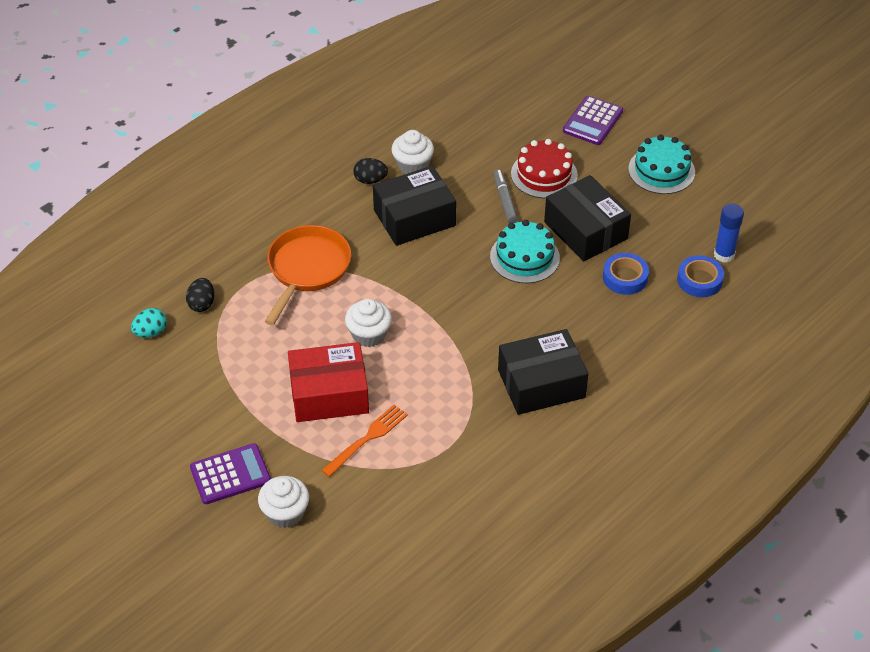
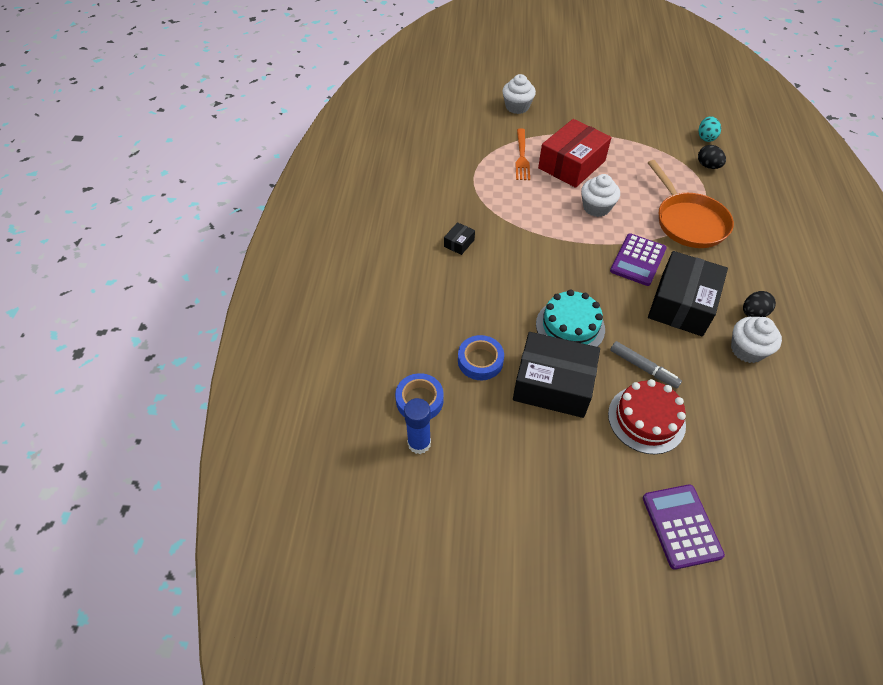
camera: 140 degrees right, 5 degrees up
(230, 474) = (565, 106): purple calculator -> purple calculator (638, 260)
(541, 384) = (459, 243): black box -> black box, size x0.42
(661, 170) = (557, 508): turquoise cake -> none

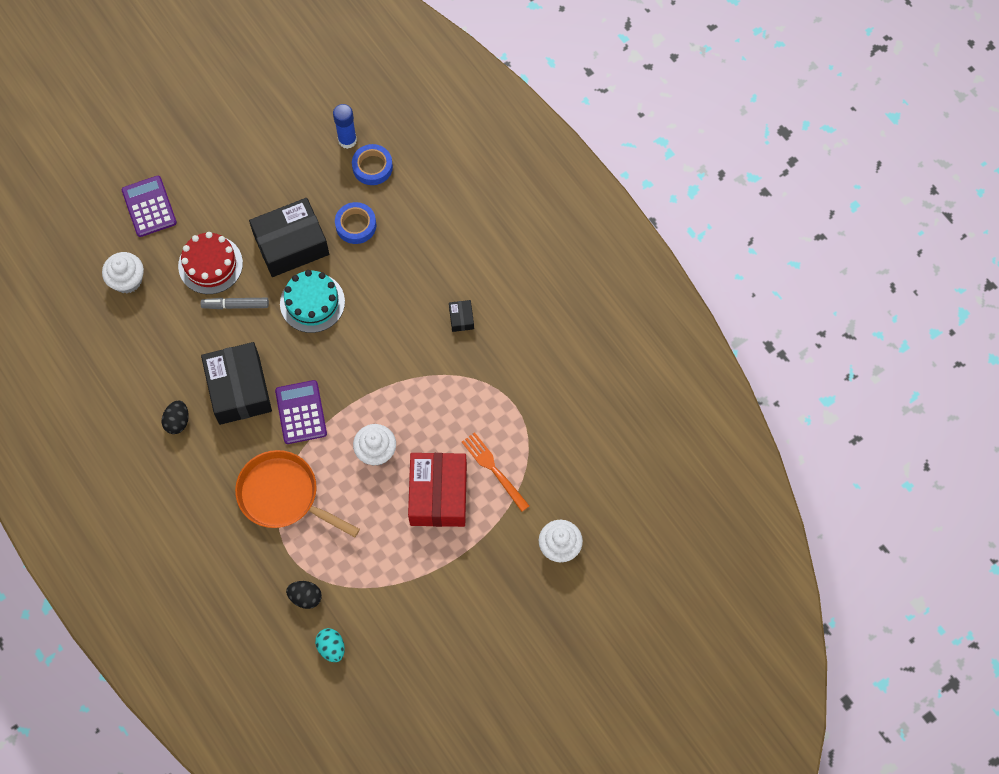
camera: 140 degrees right, 15 degrees up
(681, 526) = (149, 207): purple calculator -> purple calculator turned 150 degrees counterclockwise
(747, 350) = (167, 379): white cupcake -> white cupcake (127, 280)

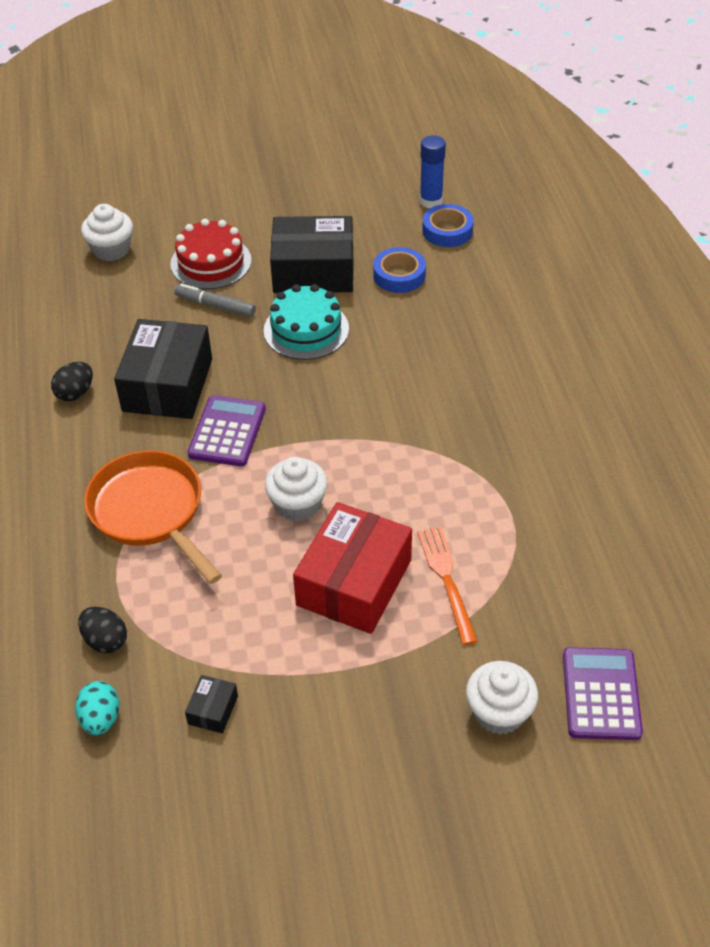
camera: 25 degrees right, 20 degrees down
(149, 207) = (178, 197): purple calculator -> purple calculator (601, 694)
(461, 318) = (483, 400): black box -> black box (213, 710)

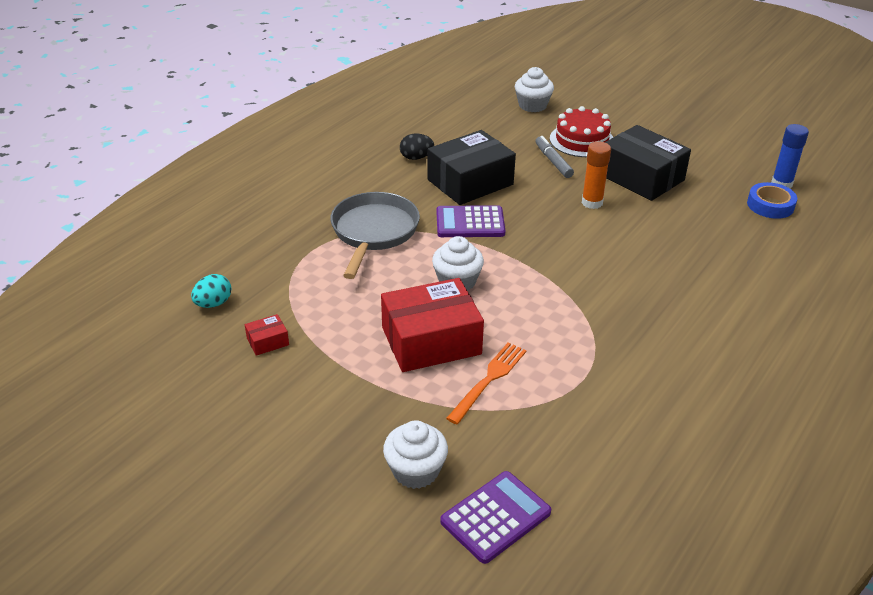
camera: 45 degrees right, 10 degrees down
(105, 640) = (266, 272): black egg -> none
(150, 512) = (374, 232): orange pan -> grey pan
(213, 710) = (267, 341): black box -> red box
(227, 431) = (470, 223): purple calculator -> purple calculator turned 150 degrees counterclockwise
(306, 330) = (592, 203): turquoise cake -> orange glue stick
(399, 275) = (698, 210): blue tape -> none

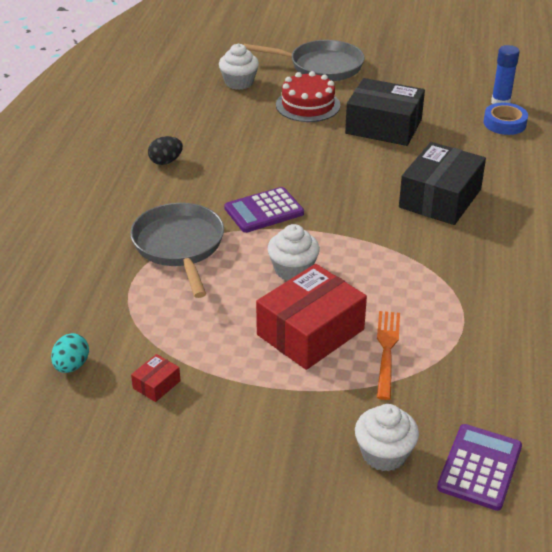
camera: 25 degrees left, 0 degrees up
(470, 182) = (235, 172): black box -> black box (440, 198)
(553, 161) = (297, 132): grey marker -> none
(592, 203) = (358, 161): orange glue stick -> none
(621, 109) = (321, 66): none -> grey pan

